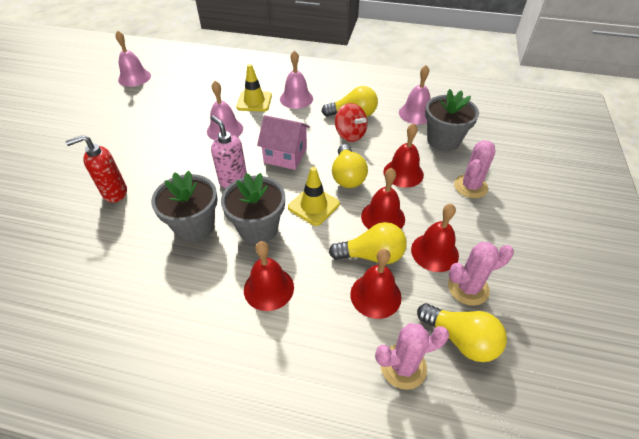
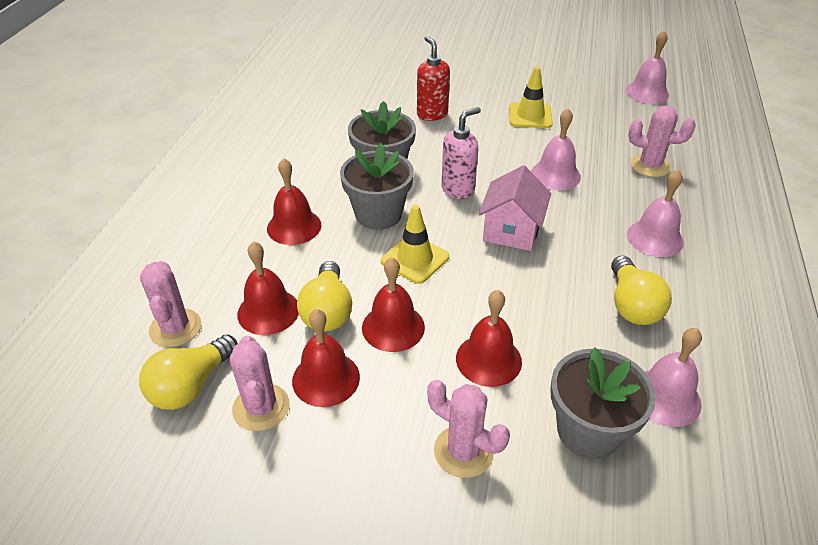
camera: 90 degrees right, 5 degrees down
(224, 89) = (650, 166): none -> pink cactus
(254, 101) = (630, 195): yellow traffic cone -> yellow traffic cone (530, 116)
(347, 176) = (475, 293): yellow light bulb -> none
(350, 135) = (574, 299): red spinning top -> none

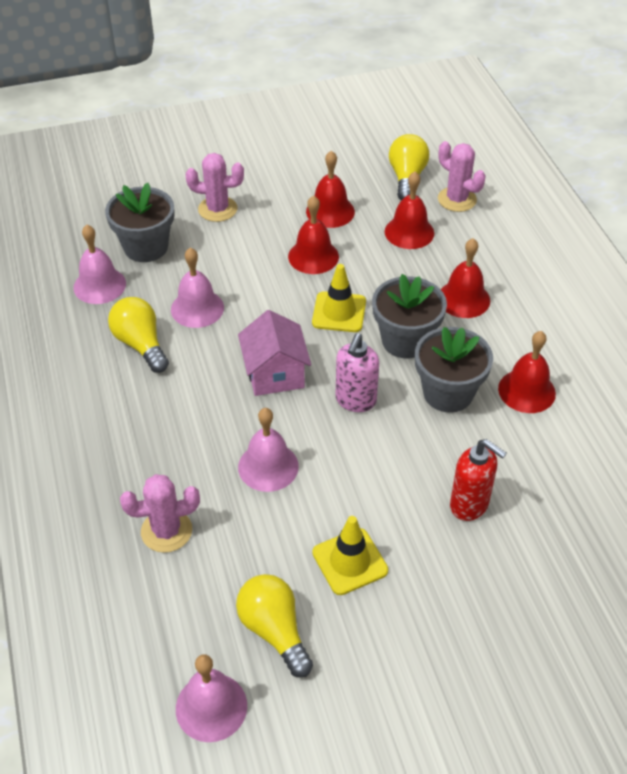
camera: 150 degrees right, 5 degrees up
(261, 407) = (354, 184): pink cactus -> none
(327, 311) = (368, 248): yellow light bulb -> yellow light bulb (274, 630)
(488, 359) = (232, 262): red bell -> red bell (526, 391)
(655, 238) = (137, 423): pink bell -> pink bell (197, 308)

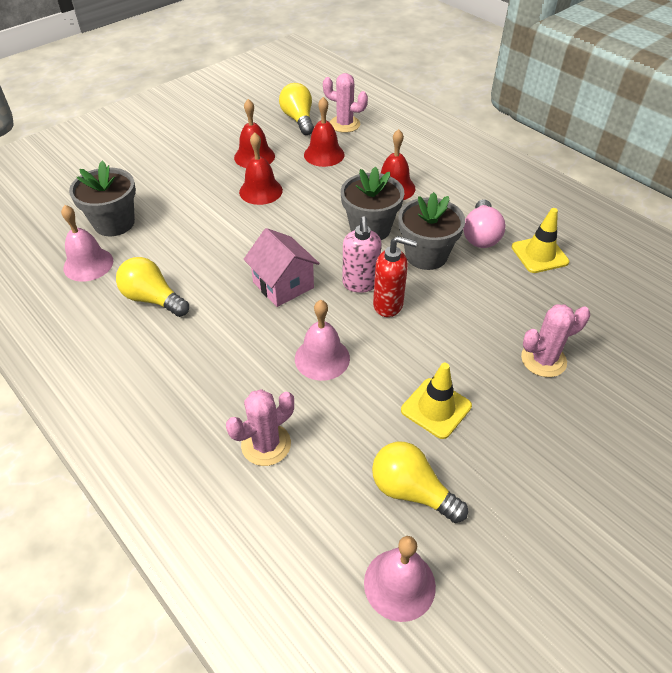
camera: 25 degrees left, 0 degrees up
(197, 308) = (187, 256): pink bell -> none
(217, 209) = (161, 179): pink cactus -> pink cactus (543, 360)
(339, 312) = (306, 224): yellow traffic cone -> yellow traffic cone (539, 254)
(469, 505) = (496, 330): red soap dispenser -> red soap dispenser (388, 305)
(526, 391) = (481, 235): red bell -> pink light bulb

